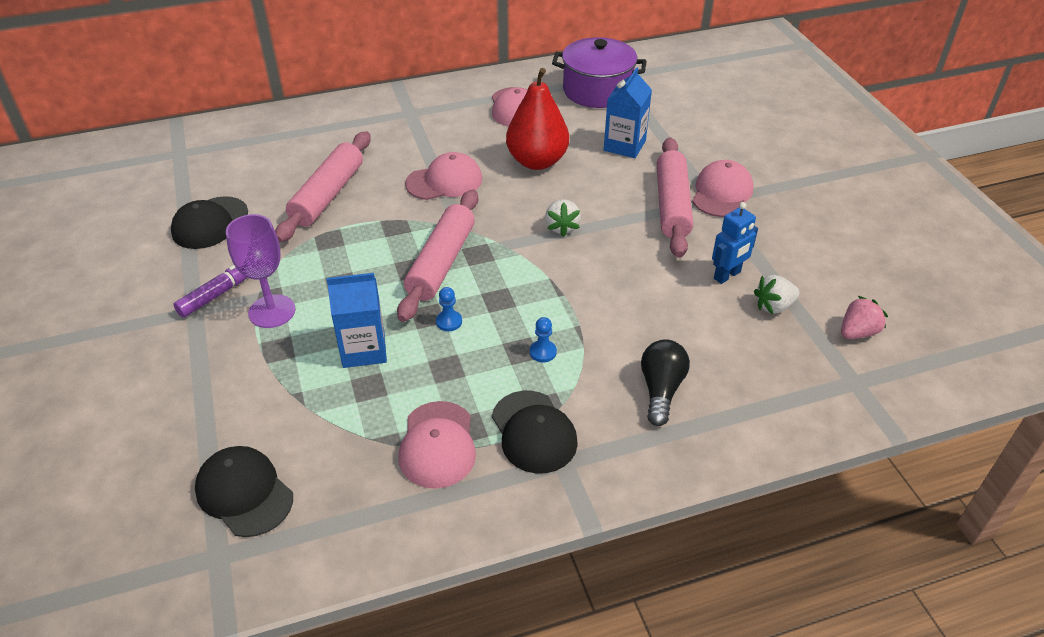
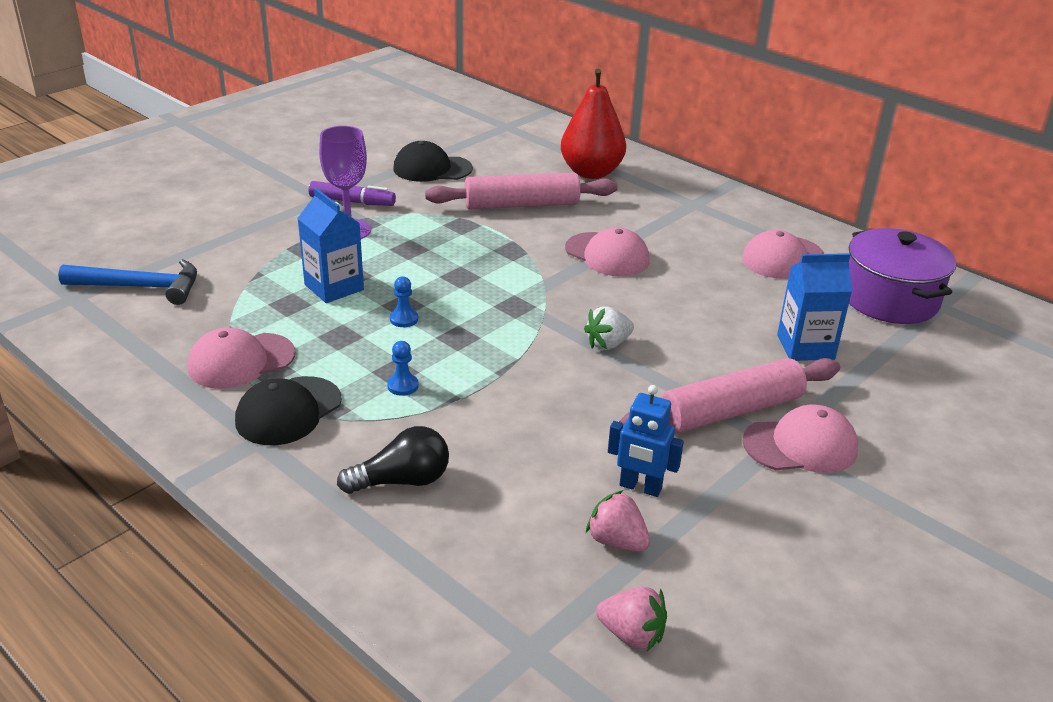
camera: 60 degrees right, 10 degrees down
(244, 493) = (140, 287): black cap -> blue hammer
(441, 263) = (483, 290): pink rolling pin -> none
(537, 161) = (703, 297): red pear -> red pear (591, 172)
(774, 306) = (616, 541): white strawberry -> pink strawberry

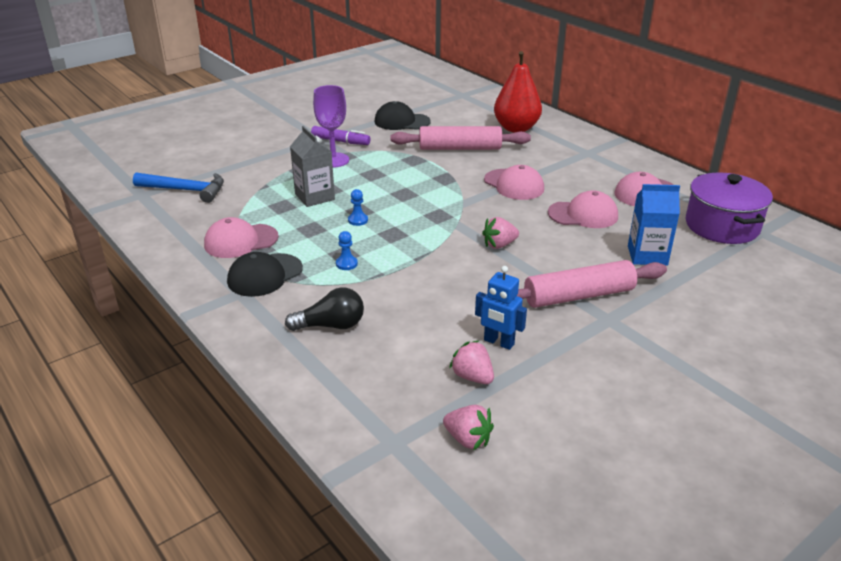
camera: 10 degrees right, 0 degrees up
(334, 287) = (314, 197): blue carton -> grey carton
(608, 344) = (499, 245): white strawberry -> pink strawberry
(800, 445) = (626, 323): pink cap -> pink cap (583, 214)

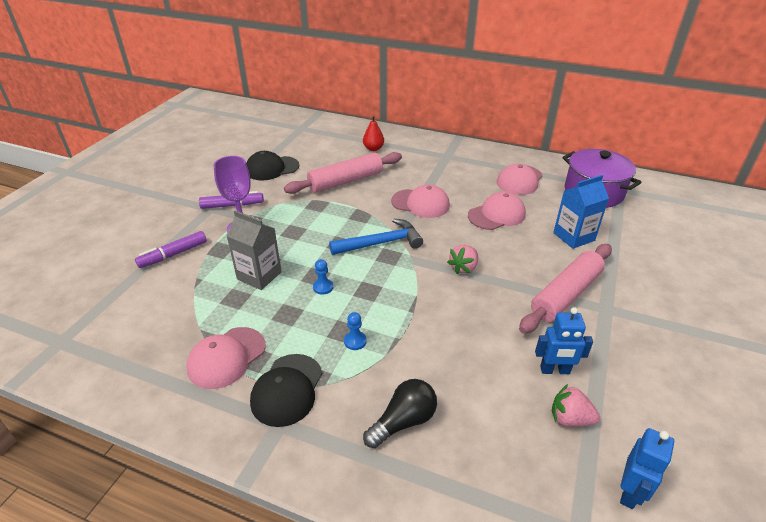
camera: 30 degrees left, 5 degrees up
(186, 190) = (111, 316): blue hammer -> blue hammer (381, 243)
(263, 163) = (173, 254): none -> purple marker
(468, 439) = (630, 492): pink strawberry -> blue robot
(516, 128) = (373, 148): red pear -> red pear, size x0.51

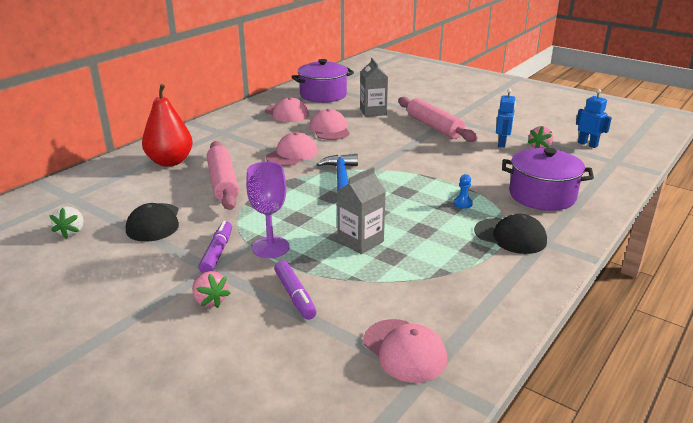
camera: 75 degrees left, 10 degrees down
(226, 357) = (470, 263): pink cap -> pink cap (404, 350)
(253, 143) = (72, 232): none -> white strawberry
(323, 287) = (391, 210): blue pawn -> none
(373, 148) = (170, 162): red pear -> red pear, size x1.96
(403, 421) = (542, 195): black light bulb -> purple pot
(463, 268) = (391, 152): pink strawberry -> pink strawberry (210, 301)
(573, 236) = (373, 112): blue carton -> grey carton

